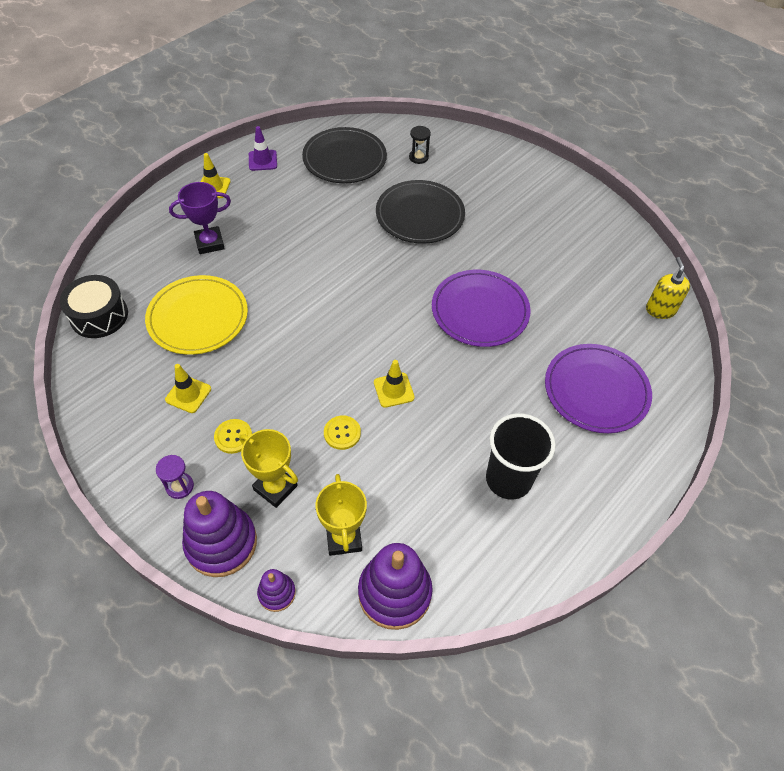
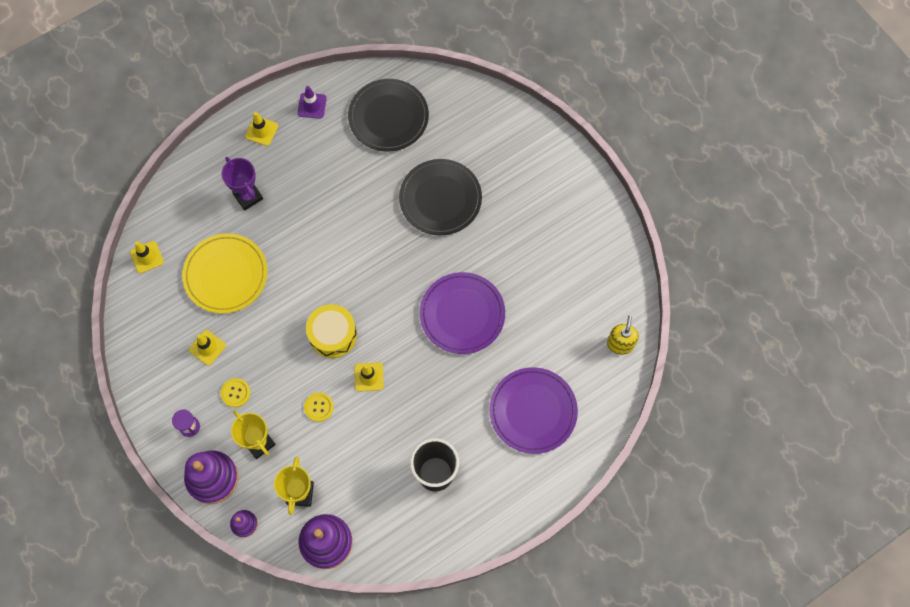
camera: 15 degrees right, 15 degrees up
(99, 316) = (147, 257): black drum -> yellow traffic cone
(210, 243) = (248, 196): purple trophy -> purple trophy turned 60 degrees clockwise
(339, 355) = (333, 335): none -> yellow drum
(418, 157) = (459, 127): black hourglass -> none

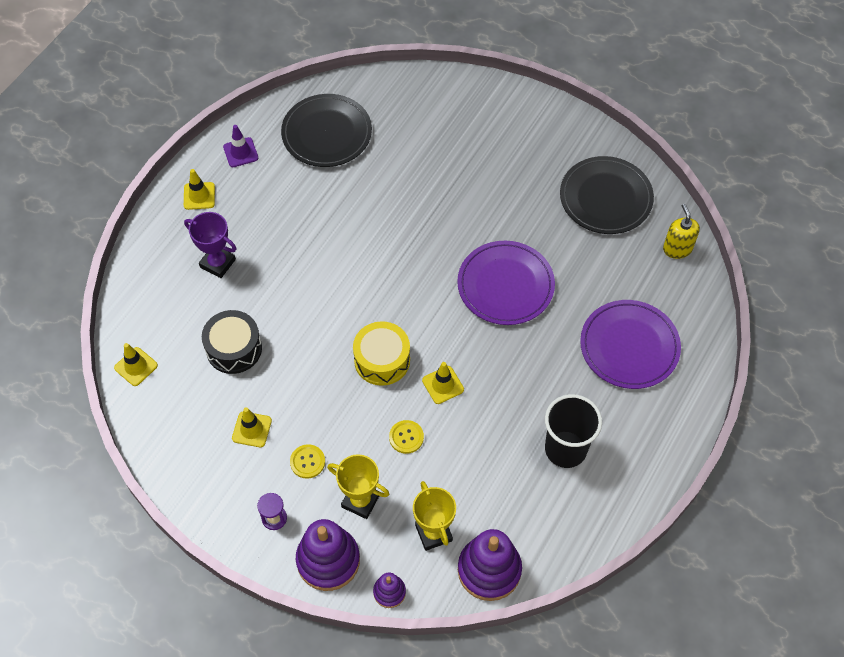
camera: 25 degrees left, 10 degrees down
(226, 275) = (234, 348): yellow plate -> black drum
(440, 199) = (422, 187): black plate -> black plate (605, 198)

